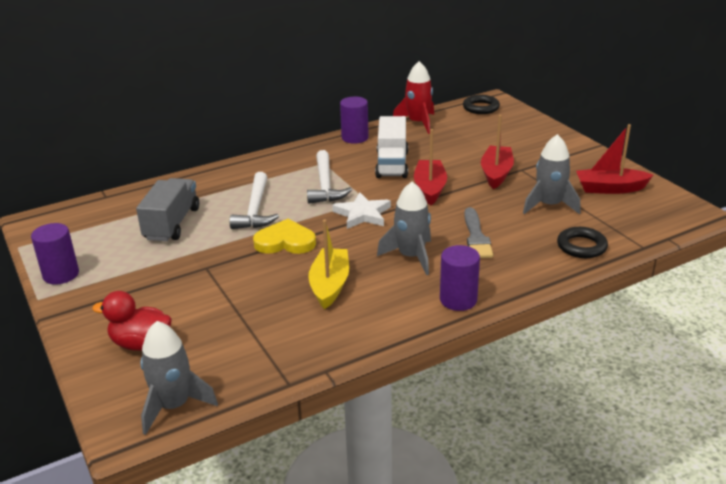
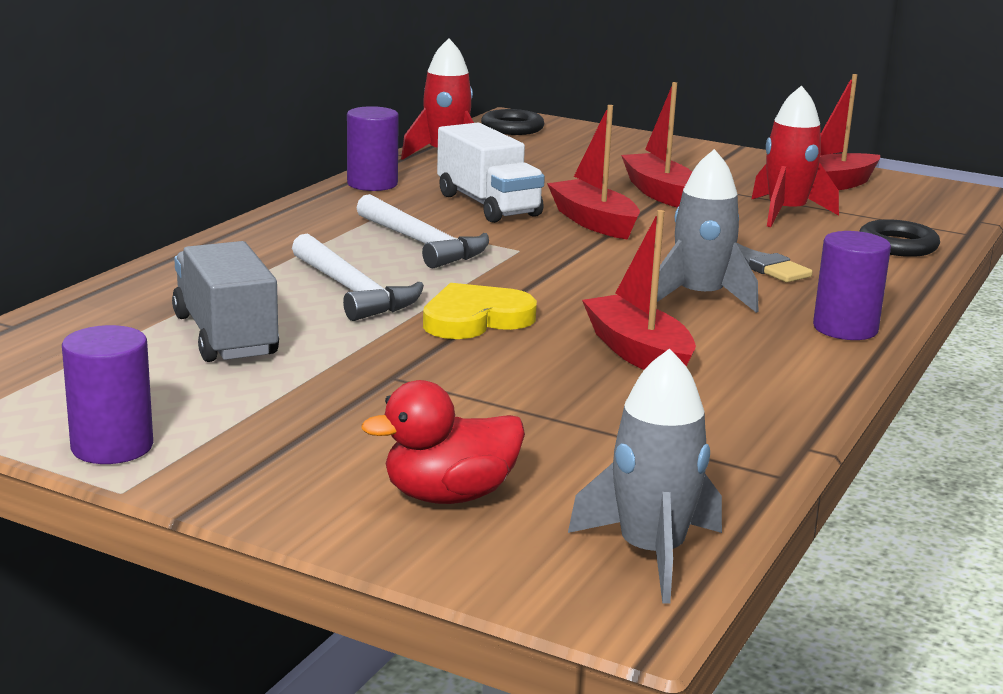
camera: 35 degrees left, 10 degrees down
(330, 285) = (638, 353): yellow boat -> red boat
(362, 214) = (543, 266): white star -> none
(549, 205) = (786, 213): grey rocket -> red rocket

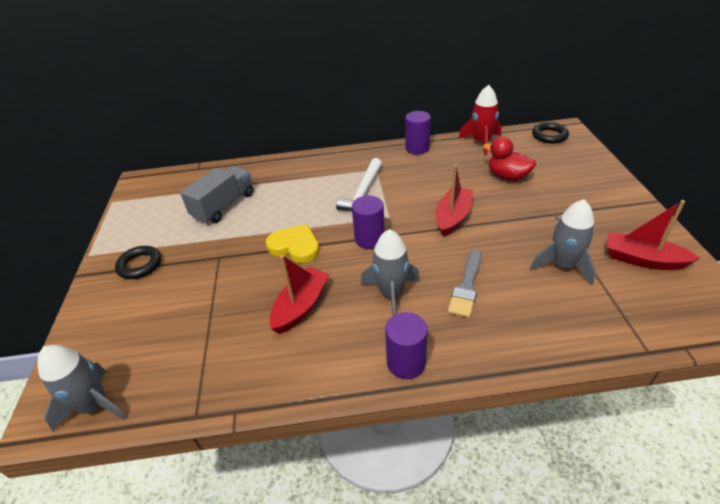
camera: 60 degrees right, 20 degrees up
(112, 447) = (118, 236): purple cylinder -> purple cylinder (369, 239)
(352, 291) = (293, 206): white hammer -> none
(449, 496) = (120, 325): red duck -> red duck (507, 176)
(488, 205) = (433, 183): white truck -> none
(659, 192) = (526, 213): red boat -> none
(786, 213) = (563, 265): red rocket -> grey rocket
(897, 245) = (573, 330): black ring -> black ring (140, 265)

